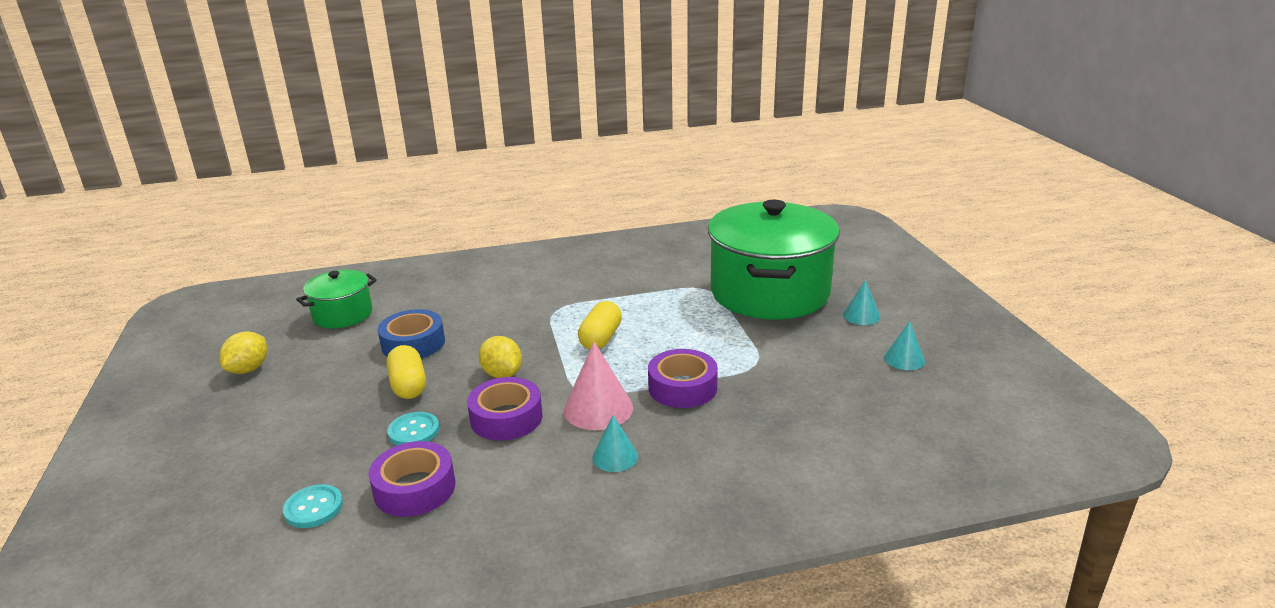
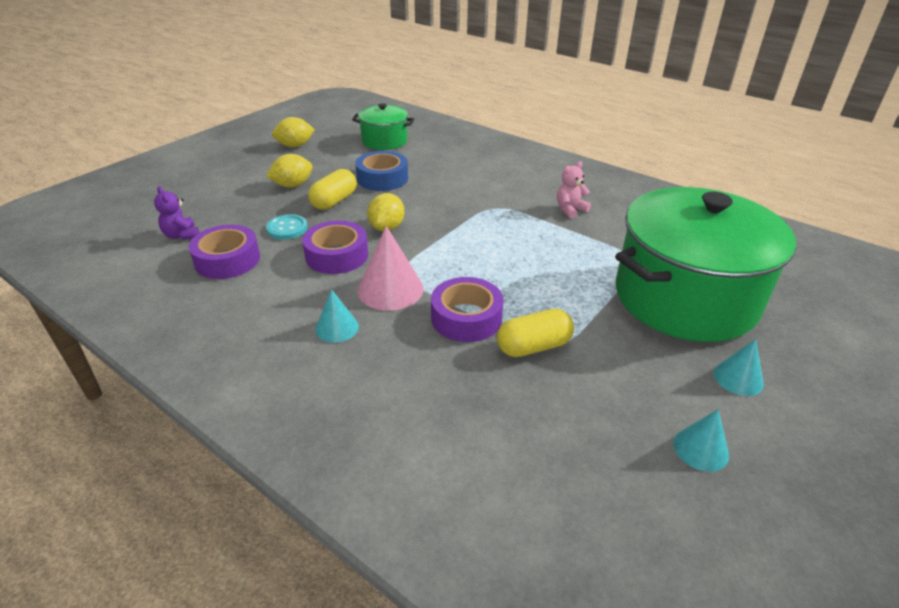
camera: 50 degrees right, 10 degrees up
(313, 508) = (181, 235): turquoise button -> purple teddy bear
(333, 399) = (292, 185): none -> yellow lemon
(600, 338) = (484, 245): yellow capsule -> yellow capsule (533, 346)
(609, 281) = (570, 210): none -> pink teddy bear

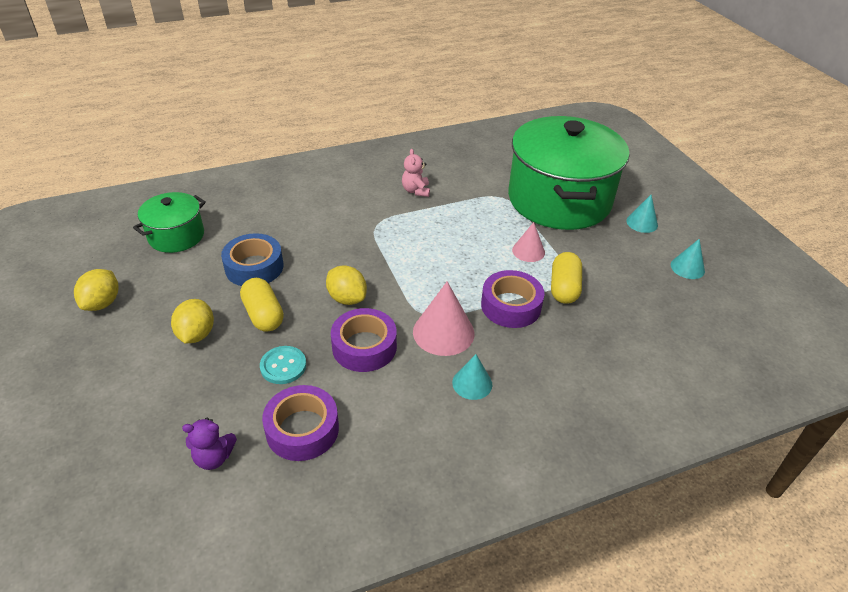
camera: 60 degrees left, 5 degrees up
(565, 303) = (528, 251): none -> pink cone

